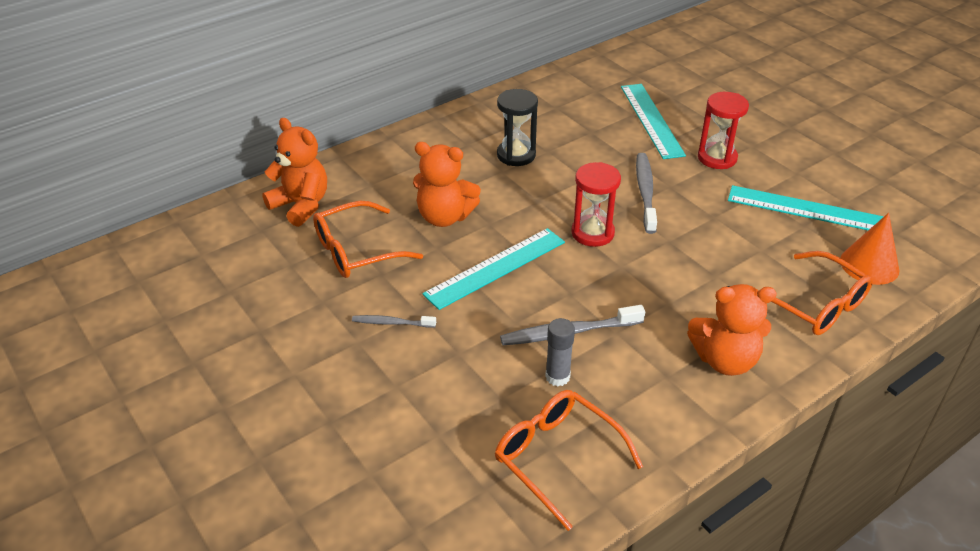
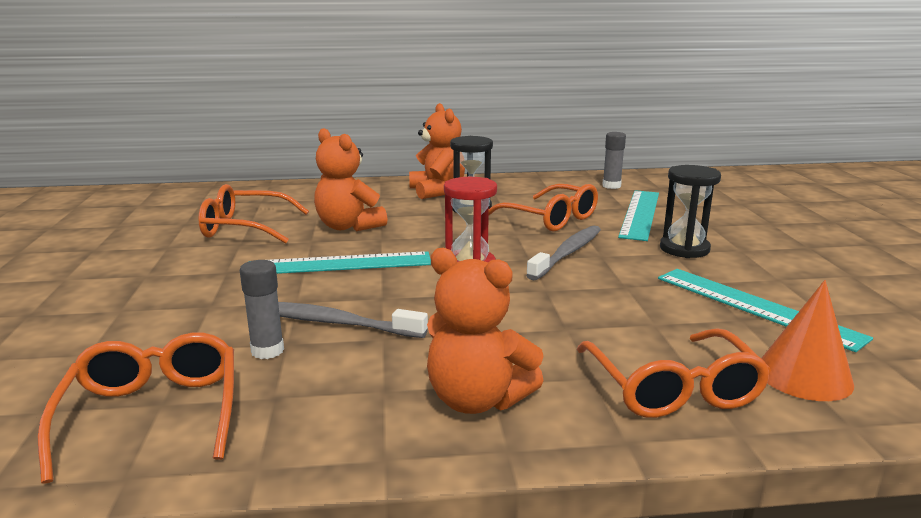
camera: 30 degrees right, 20 degrees down
(301, 205) = (251, 198): orange teddy bear -> orange teddy bear (437, 191)
(392, 323) = (193, 272): grey toothbrush -> none
(592, 150) = (550, 219): none -> orange glasses
(595, 83) = (611, 186): none -> grey glue stick
(717, 158) = (684, 249): red hourglass -> black hourglass

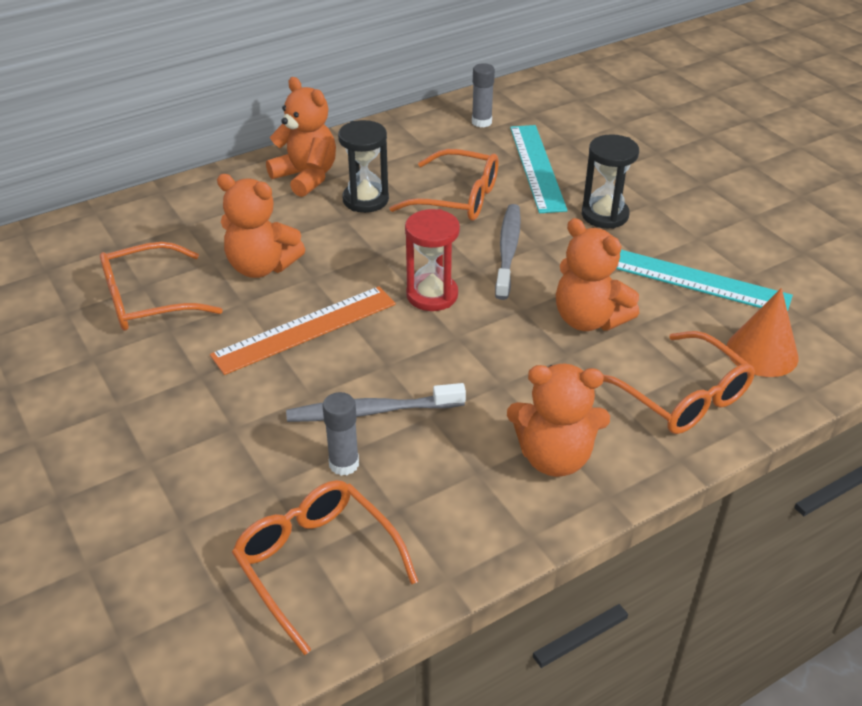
camera: 25 degrees left, 20 degrees up
(339, 264) = (305, 329): turquoise ruler -> orange ruler
(609, 309) = (589, 319): none -> orange teddy bear

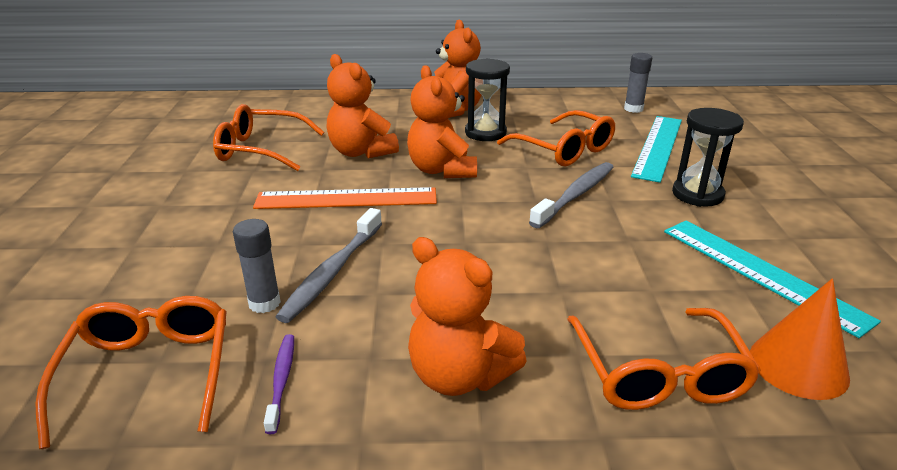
camera: 30 degrees right, 10 degrees down
(371, 411) = (332, 272): grey toothbrush -> grey toothbrush turned 90 degrees counterclockwise
(429, 520) = (281, 380): none -> purple toothbrush
(432, 295) = (474, 206): red hourglass -> none
(589, 319) = (608, 269): orange teddy bear -> orange teddy bear (442, 170)

